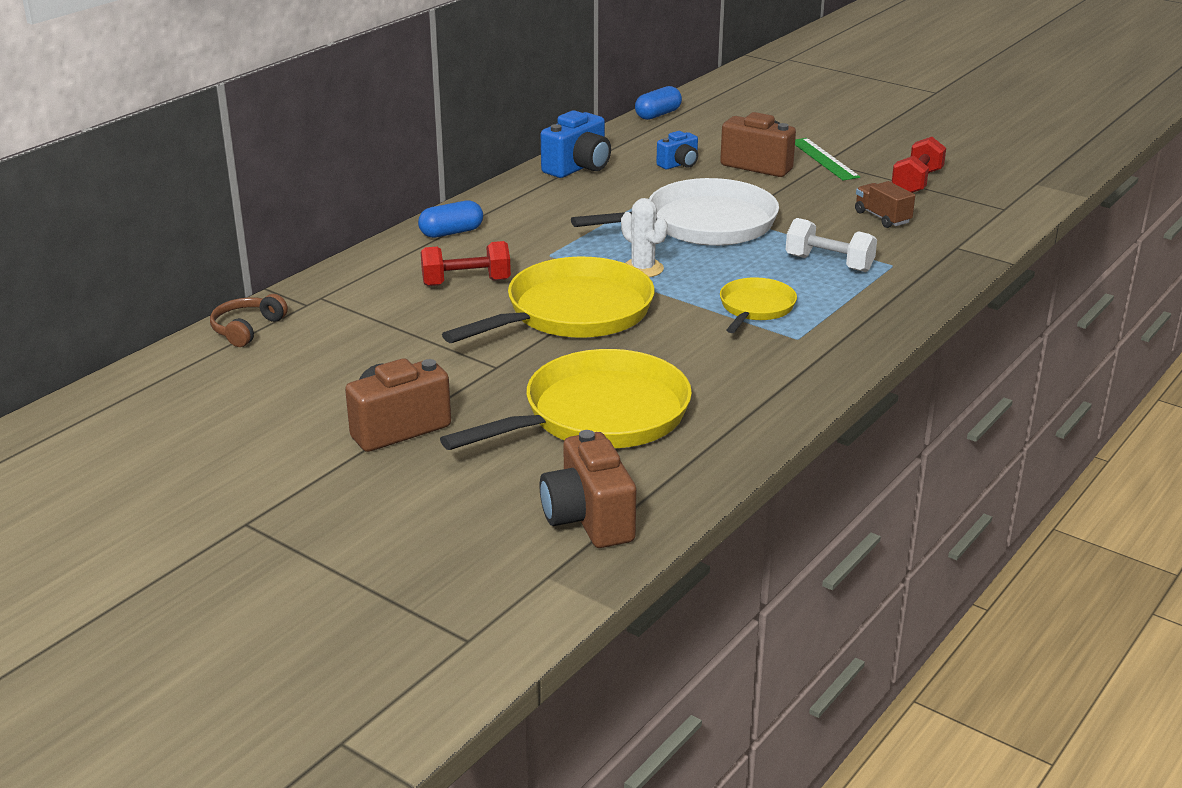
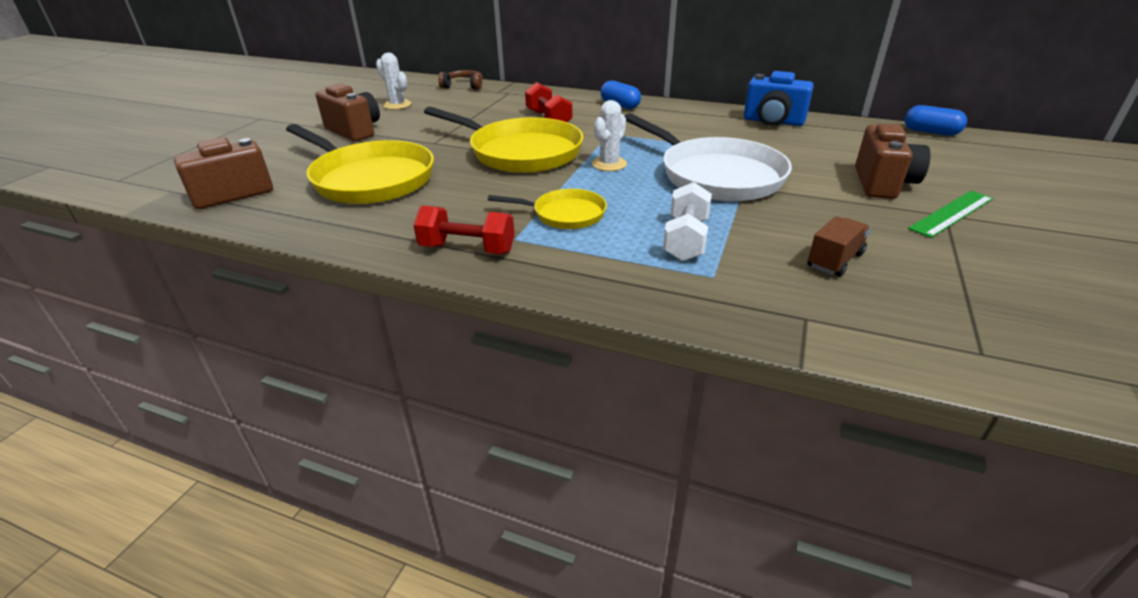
camera: 75 degrees right, 5 degrees up
(296, 389) = (397, 105): none -> white cactus
(679, 164) = (832, 152): blue camera -> none
(917, 182) = (972, 276): red dumbbell -> red dumbbell (467, 249)

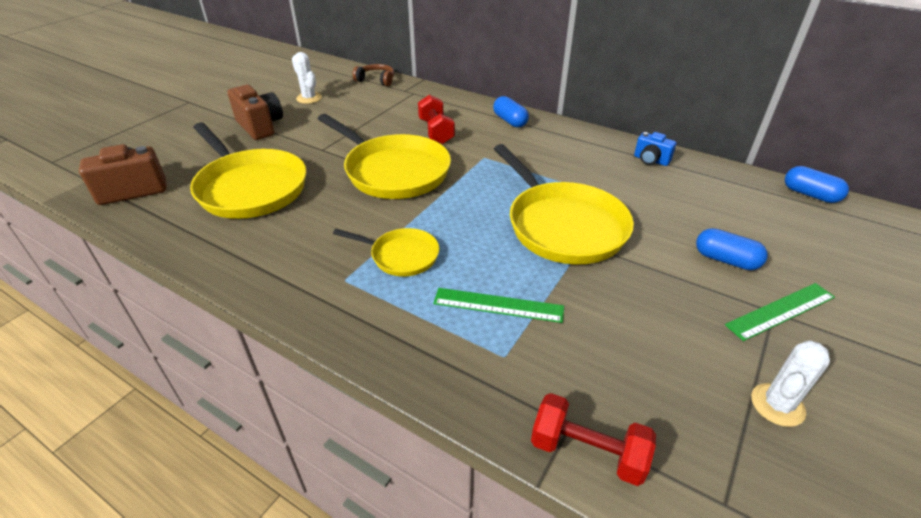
camera: 10 degrees right, 5 degrees up
(467, 249) = (298, 286): red dumbbell -> red dumbbell (587, 452)
(609, 164) = (467, 197): white cactus -> white cactus (777, 405)
(685, 240) = (498, 305): white dumbbell -> green ruler
(715, 175) = (562, 225): white pan -> yellow pan
(773, 122) = (650, 160): blue camera -> blue camera, size x0.60
(835, 260) = (631, 355): brown truck -> none
(882, 184) = (726, 260): brown camera -> blue capsule

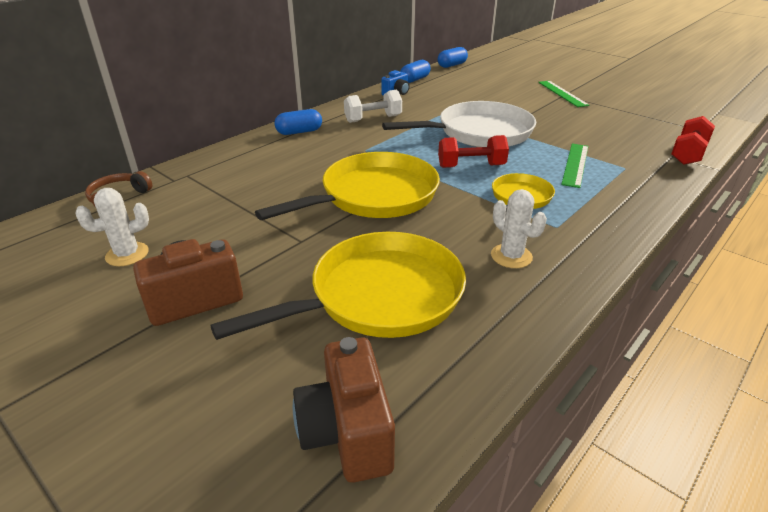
camera: 80 degrees left, 5 degrees down
(436, 131) = (298, 168): red dumbbell -> red dumbbell (471, 166)
(562, 225) = (479, 133): yellow pan -> white pan
(563, 153) = (373, 119): none -> white dumbbell
(726, 260) = (518, 96): blue capsule -> blue capsule (415, 79)
(777, 405) = (632, 108): white cactus -> white cactus (511, 256)

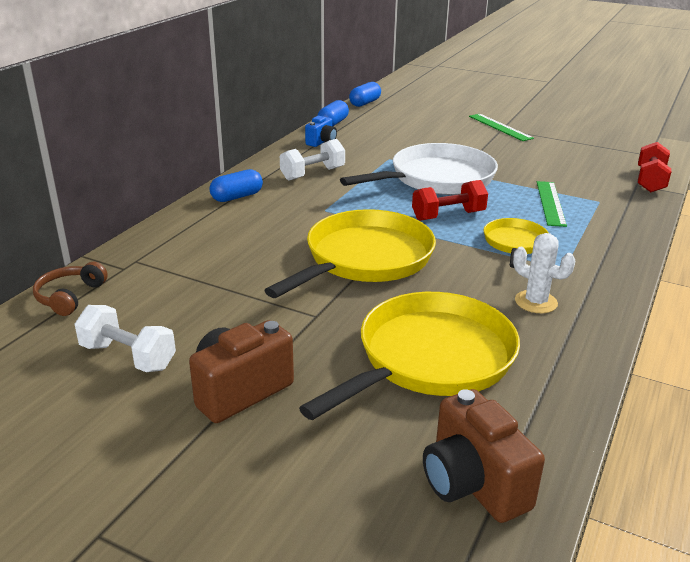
camera: 15 degrees left, 5 degrees down
(127, 254) = (128, 357): white cactus -> white dumbbell

